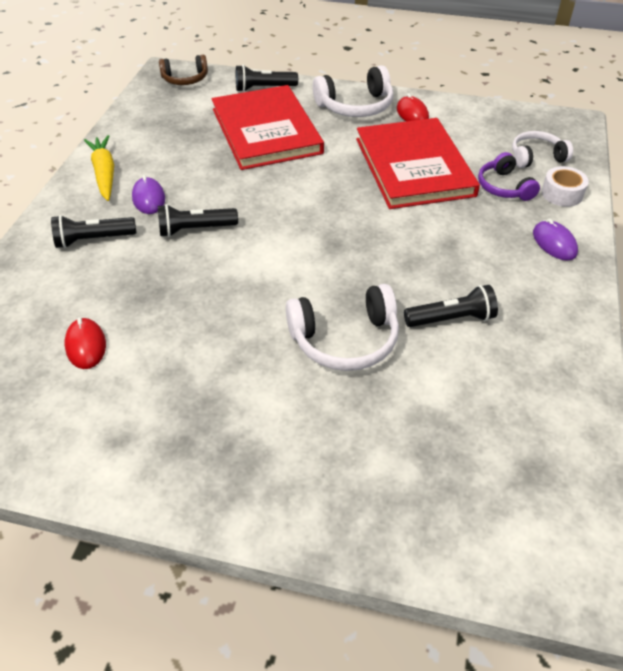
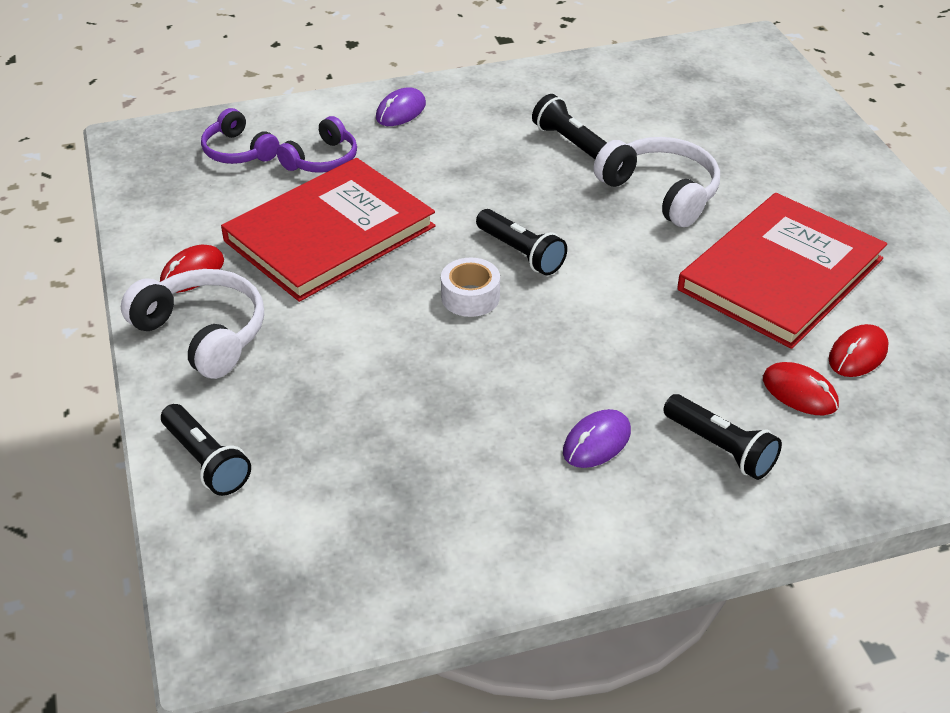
camera: 120 degrees left, 5 degrees down
(90, 296) = (799, 392): none -> red mouse
(104, 173) = (587, 527): yellow carrot -> none
(185, 79) = (233, 590): brown headphones -> none
(195, 229) = (613, 364): black flashlight -> black flashlight (520, 253)
(266, 131) = (339, 400): red book -> red book (780, 274)
(536, 157) = (238, 151): white headphones -> purple headphones
(562, 194) = (305, 121): white tape -> white tape (470, 297)

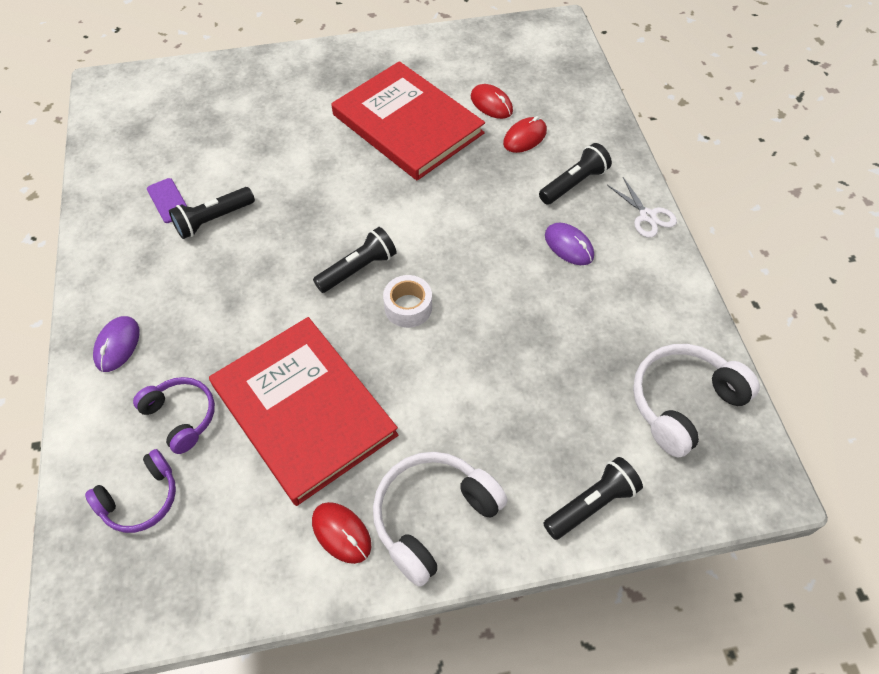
camera: 85 degrees left, 15 degrees up
(400, 111) = (117, 345): purple mouse -> purple mouse turned 60 degrees clockwise
(590, 110) = (168, 201): none -> purple phone
(661, 192) = (298, 172): white headphones -> white headphones (683, 402)
(677, 535) = (647, 216): none -> white scissors

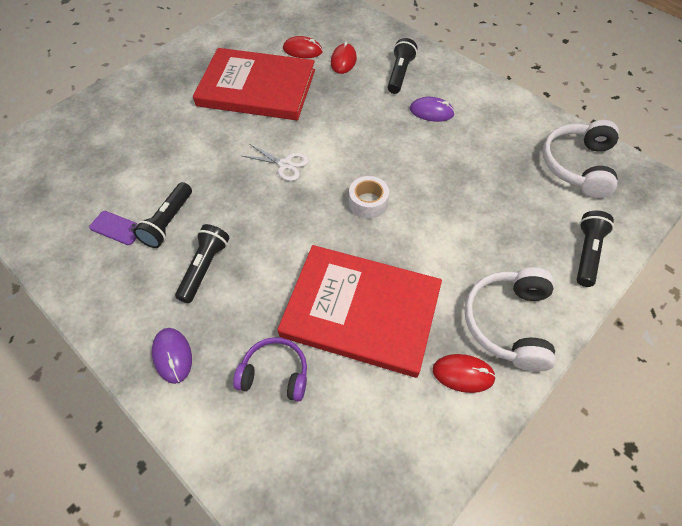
camera: 35 degrees left, 0 degrees up
(141, 499) = (299, 453): purple headphones -> none
(358, 269) = (310, 197): black flashlight -> black flashlight (204, 268)
(647, 216) = (459, 72): white scissors -> white scissors (285, 164)

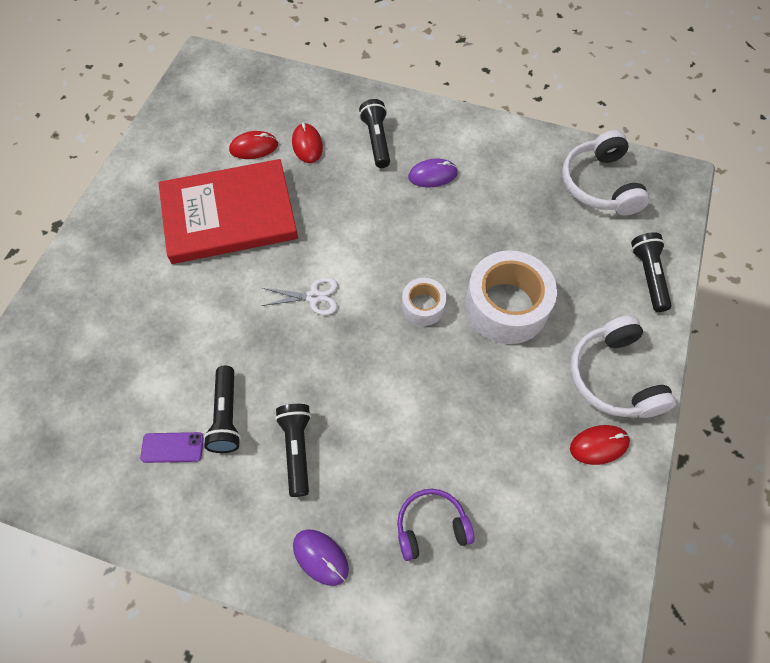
camera: 25 degrees left, 5 degrees up
(361, 311) = (477, 426): red book -> none
(439, 229) = (506, 306): none -> white tape

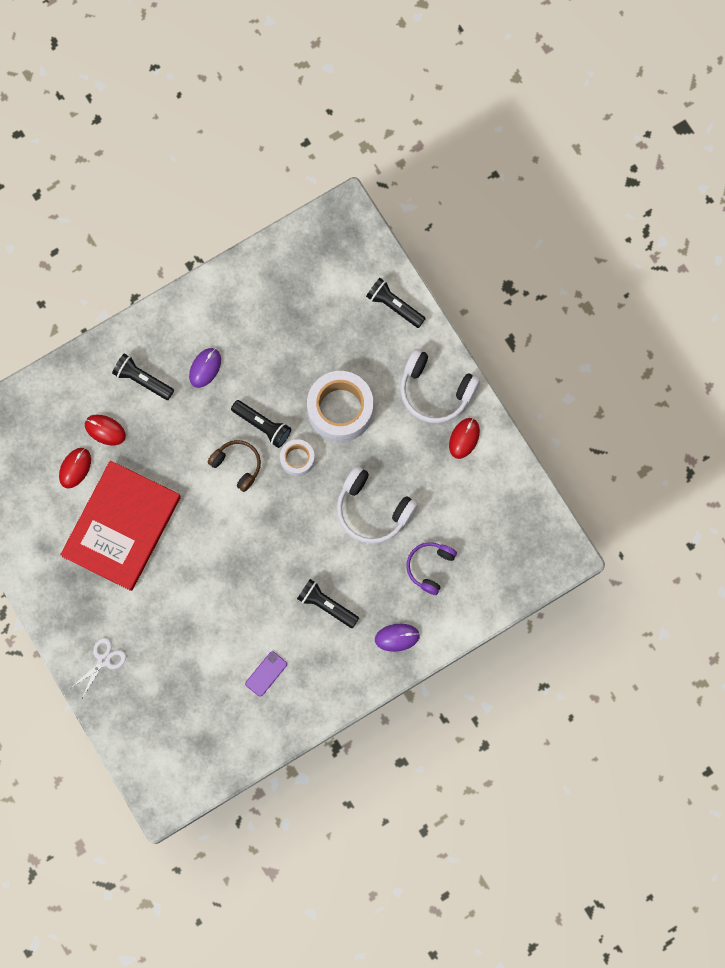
camera: 50 degrees left, 15 degrees up
(226, 416) = (271, 630): black flashlight -> black flashlight (262, 425)
(314, 297) = (234, 520): white scissors -> white scissors (104, 660)
(369, 261) = (237, 465): none -> brown headphones
(599, 184) = (307, 268): white headphones -> white headphones (372, 510)

